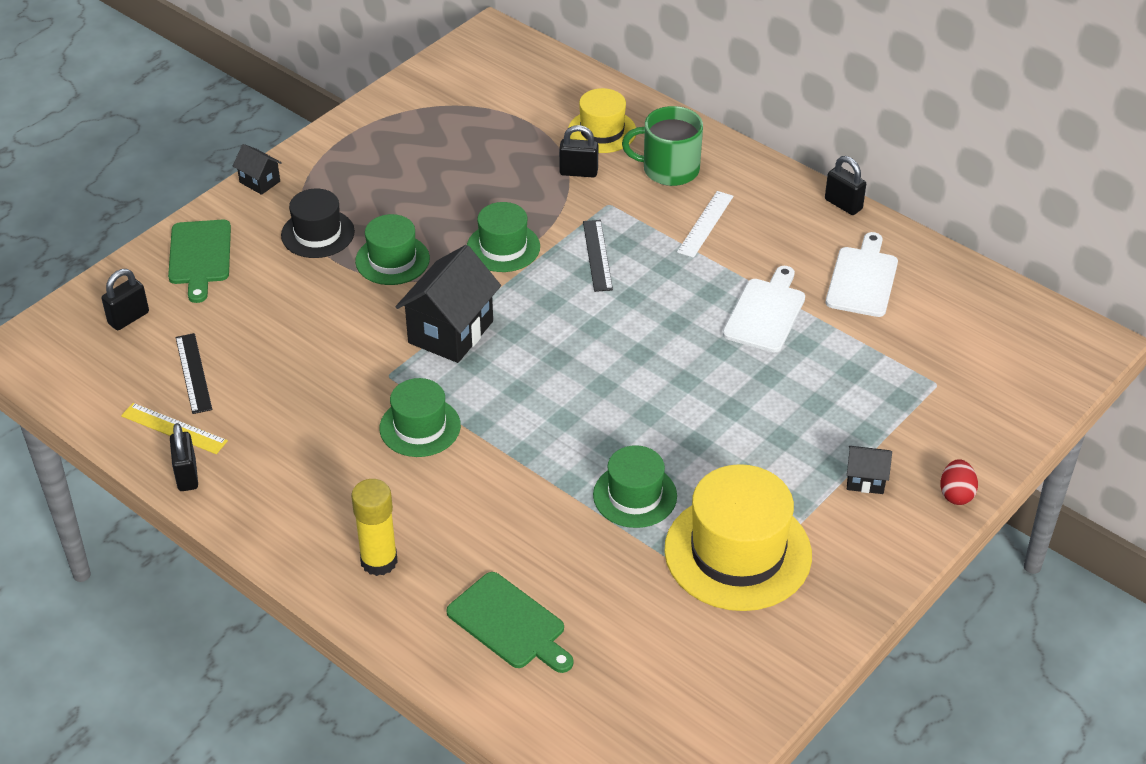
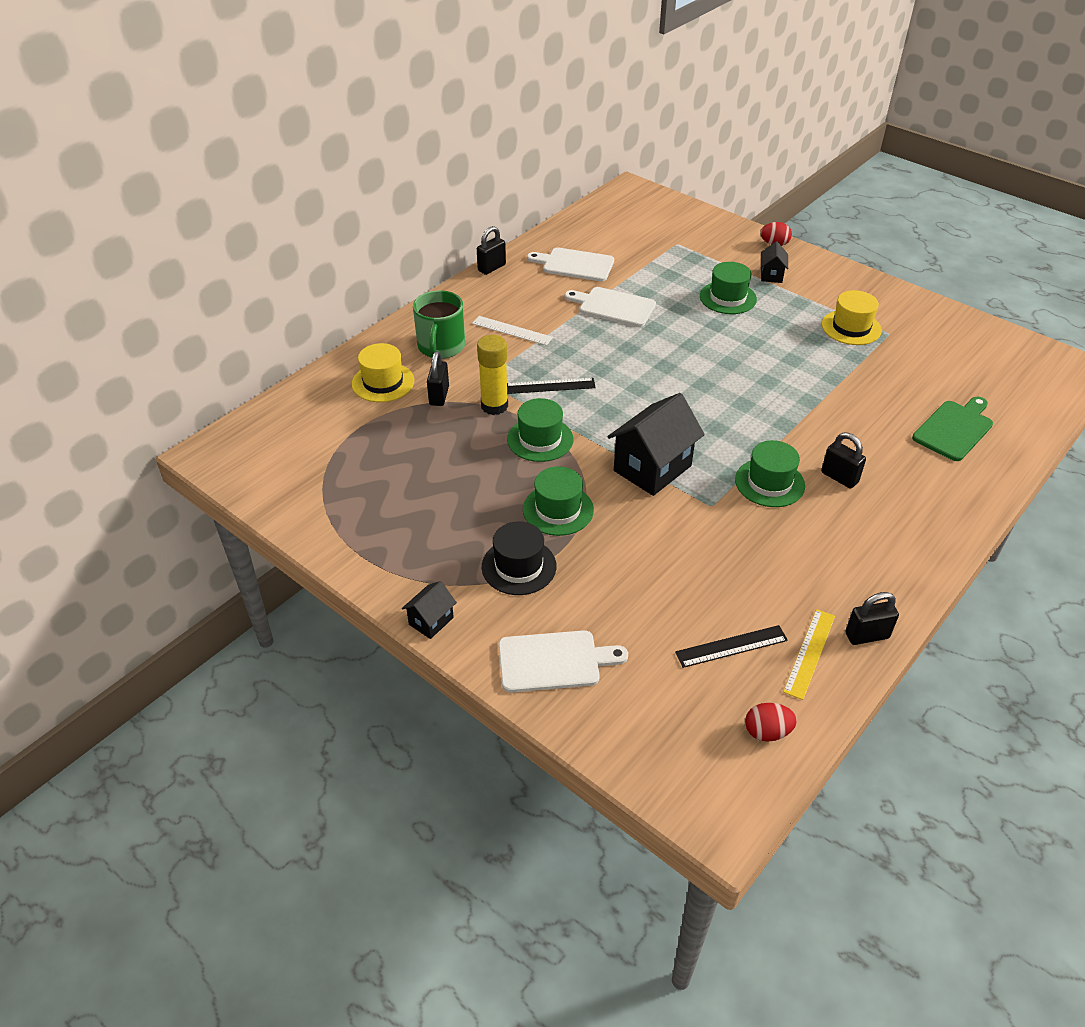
camera: 90 degrees left, 0 degrees up
(93, 387) = (767, 732): none -> red egg
(128, 318) = (657, 714): black padlock -> black padlock (839, 477)
(200, 256) = (554, 661): green cutting board -> white cutting board
(379, 561) = (921, 500): yellow glue stick -> yellow glue stick (494, 406)
(451, 332) = (652, 468): black house -> black house turned 75 degrees counterclockwise
(635, 495) = (813, 370): green hat -> green hat (728, 298)
(737, 552) = (851, 327): yellow hat -> yellow hat, size x0.59

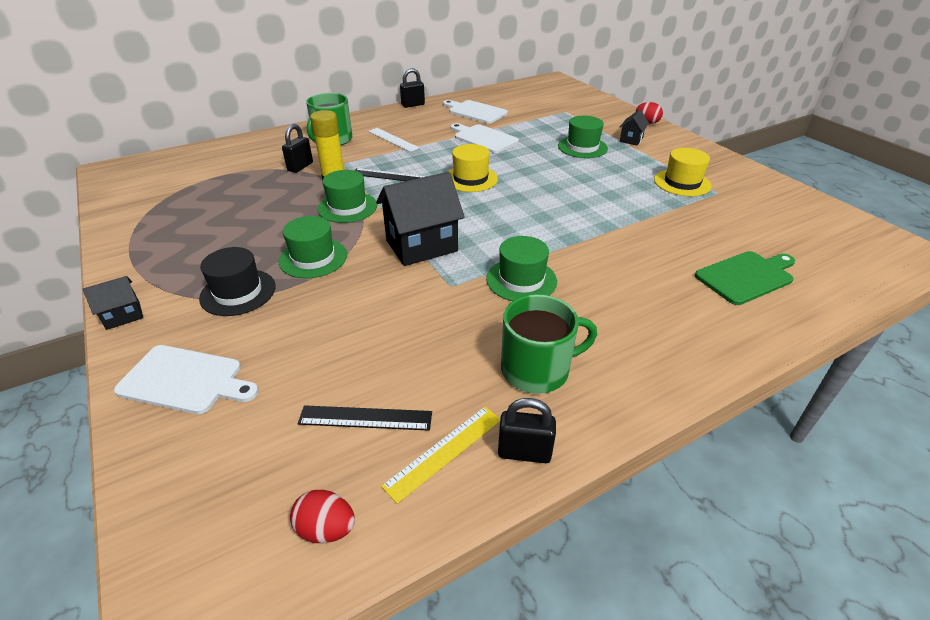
camera: 20 degrees right, 5 degrees down
(383, 382) = (270, 152): yellow hat -> yellow hat (470, 179)
(835, 566) = (537, 369): none -> green mug
(839, 477) = (595, 291): black padlock -> none

